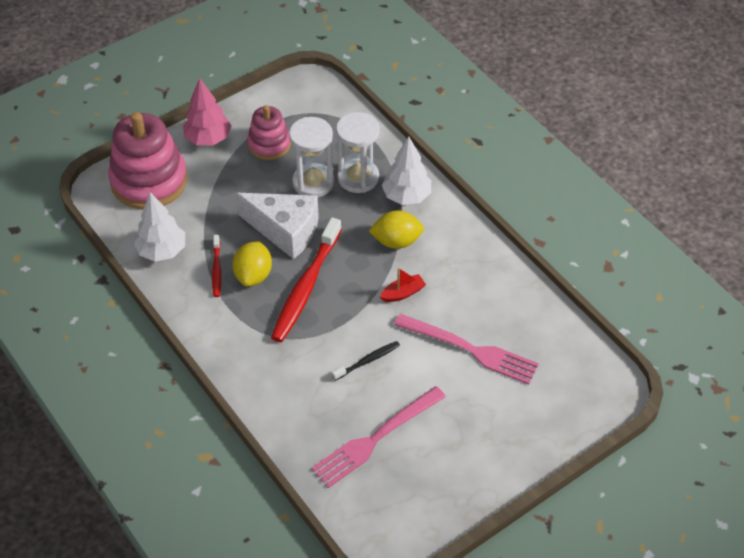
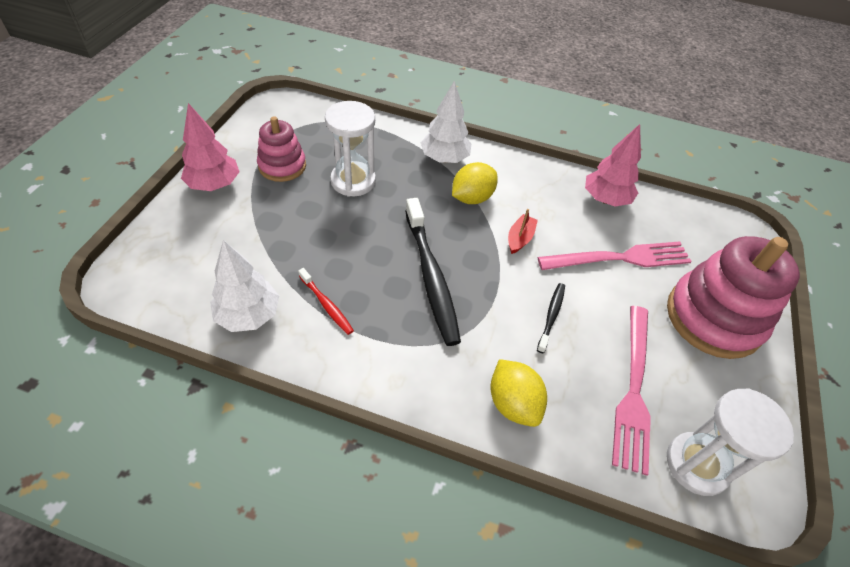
camera: 40 degrees left, 0 degrees up
(149, 181) = (177, 250): pink stacking toy -> pink stacking toy (713, 318)
(253, 275) = (370, 291): yellow lemon -> yellow lemon (513, 403)
(285, 231) = (364, 234): white cheese -> none
(306, 287) = (431, 276): red toothbrush -> black toothbrush
(358, 178) = (390, 161): white hourglass -> white hourglass (697, 464)
(513, 297) = (605, 199): none -> pink tree

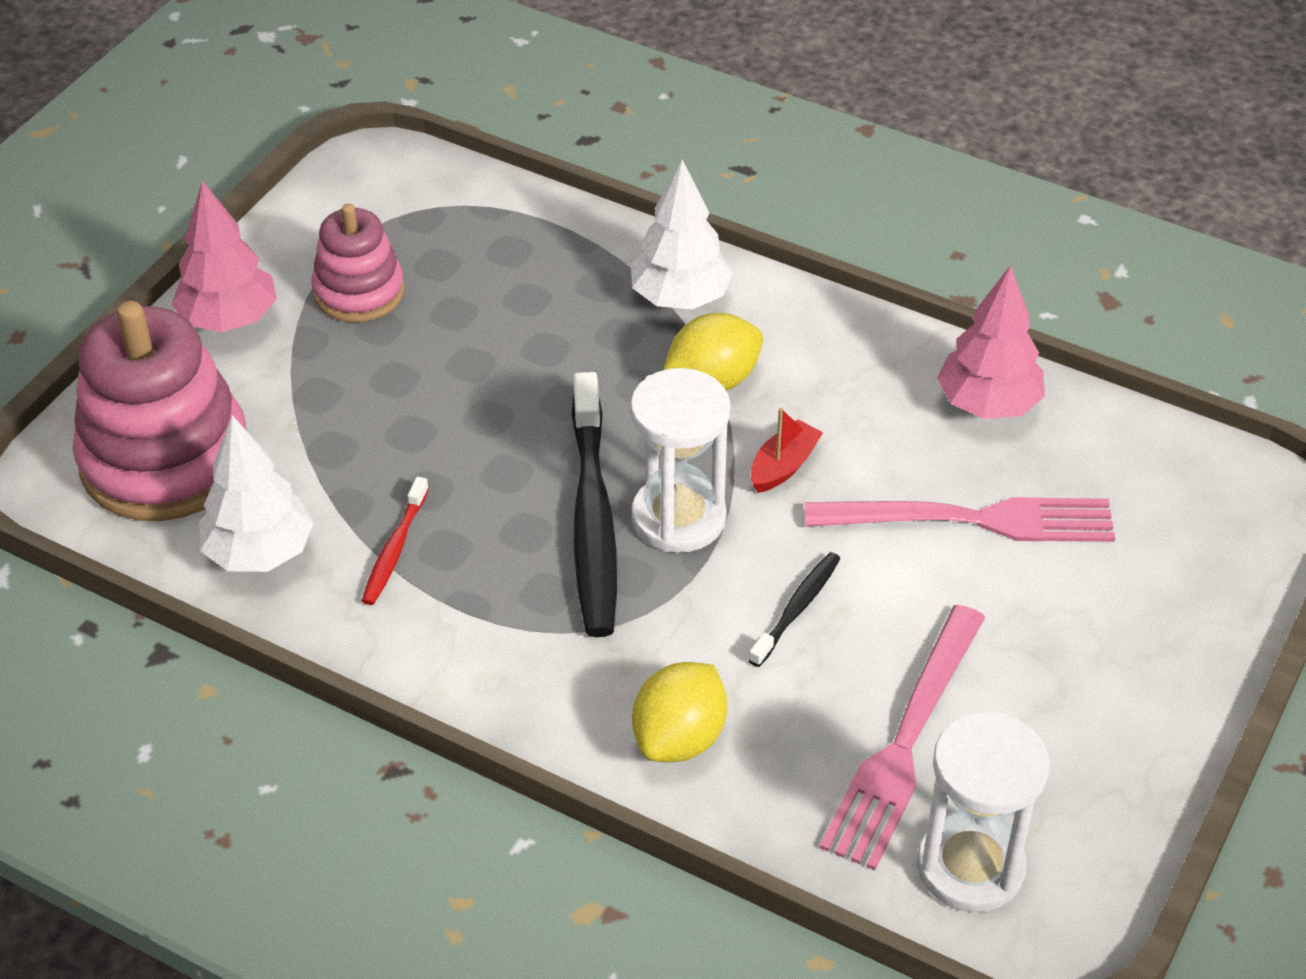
camera: 15 degrees right, 5 degrees down
(326, 305) = (394, 549): red toothbrush -> red toothbrush turned 45 degrees clockwise
(353, 181) = (488, 331): white hourglass -> white hourglass (678, 518)
(513, 403) = (679, 738): yellow lemon -> yellow lemon turned 45 degrees clockwise
(713, 318) = (1114, 644): pink stacking toy -> pink stacking toy (165, 459)

